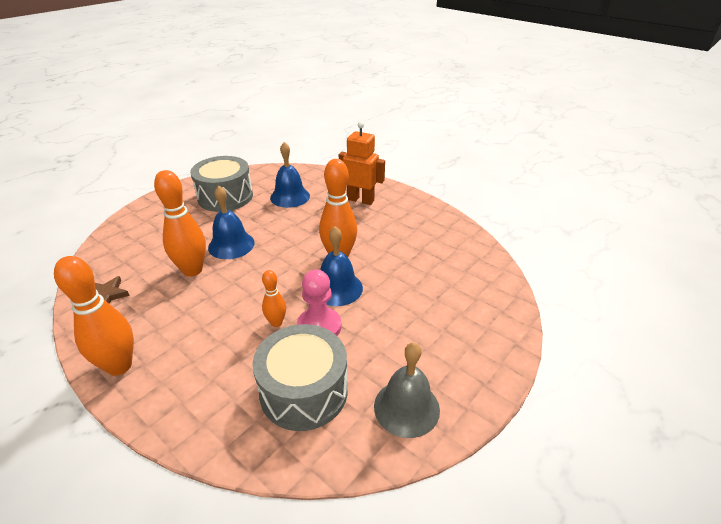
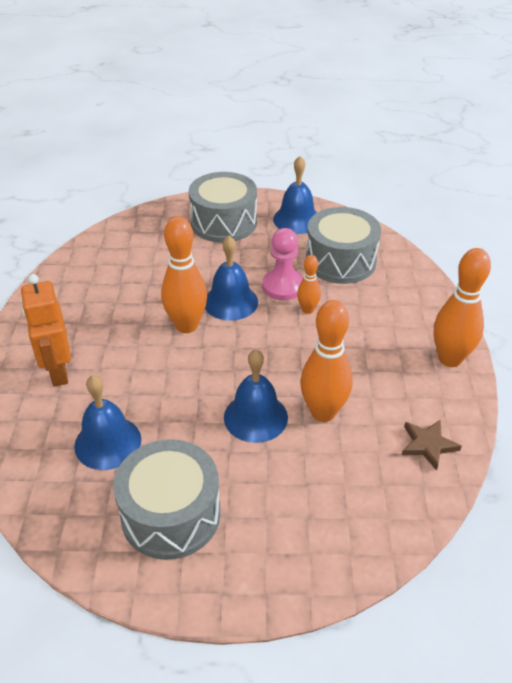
camera: 130 degrees left, 5 degrees up
(406, 407) = (297, 219): grey bell -> blue bell
(453, 345) = (224, 222): none -> grey drum

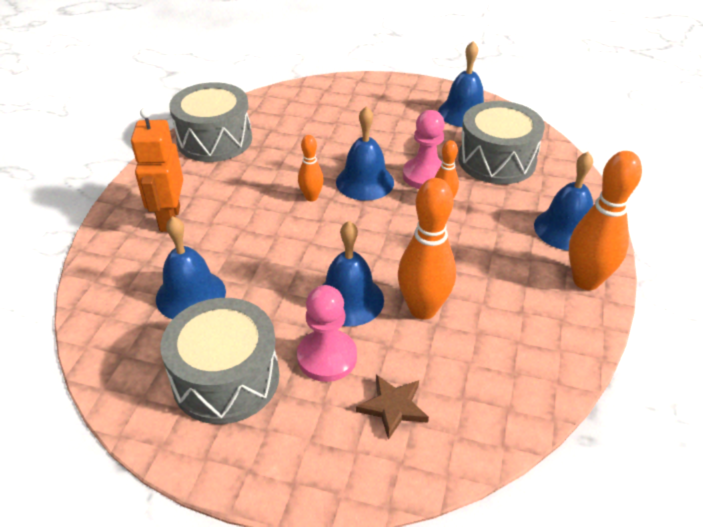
camera: 15 degrees right, 0 degrees up
(186, 326) = (311, 197): orange bowling pin -> orange bowling pin, size x0.54
(224, 222) = (386, 105): grey drum -> grey drum (214, 140)
(255, 474) = (327, 357): none -> pink pawn
(419, 315) = (565, 229): none -> blue bell
(428, 445) = (529, 367): brown star -> brown star (393, 407)

